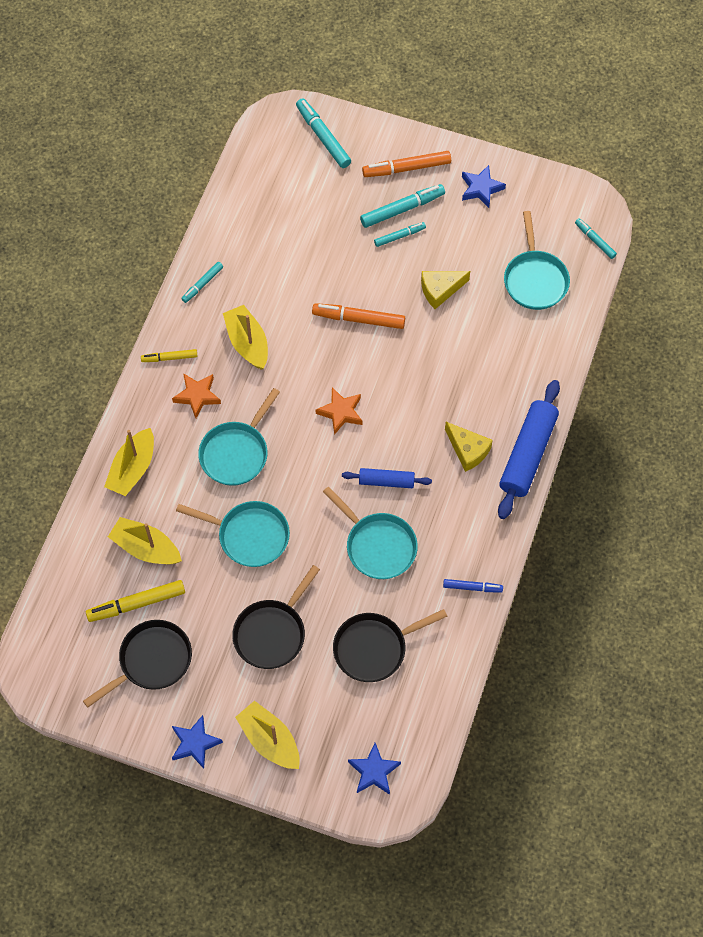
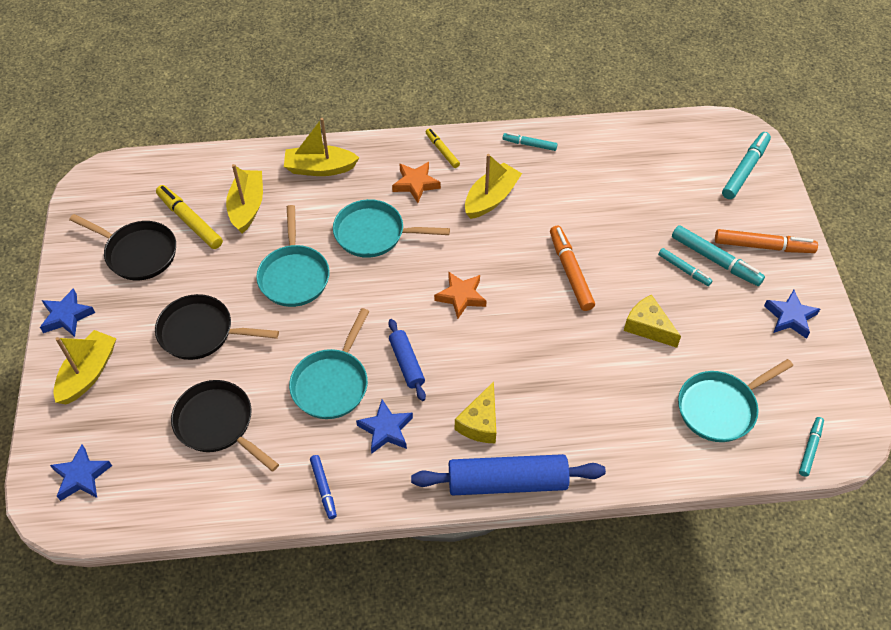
camera: 65 degrees right, 10 degrees down
(406, 168) = (763, 246): orange marker -> orange marker turned 135 degrees clockwise
(441, 521) = (386, 429): none -> blue star

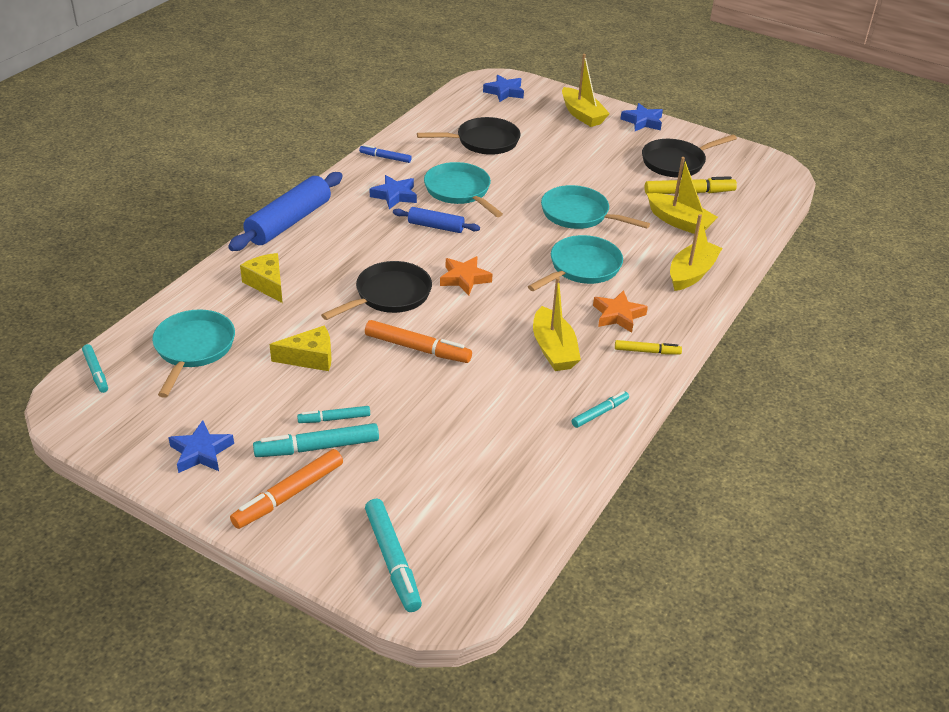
camera: 125 degrees right, 15 degrees down
(201, 332) = (568, 161): black pan -> black pan (389, 295)
(480, 422) = (346, 233): yellow cheese -> yellow cheese (267, 284)

